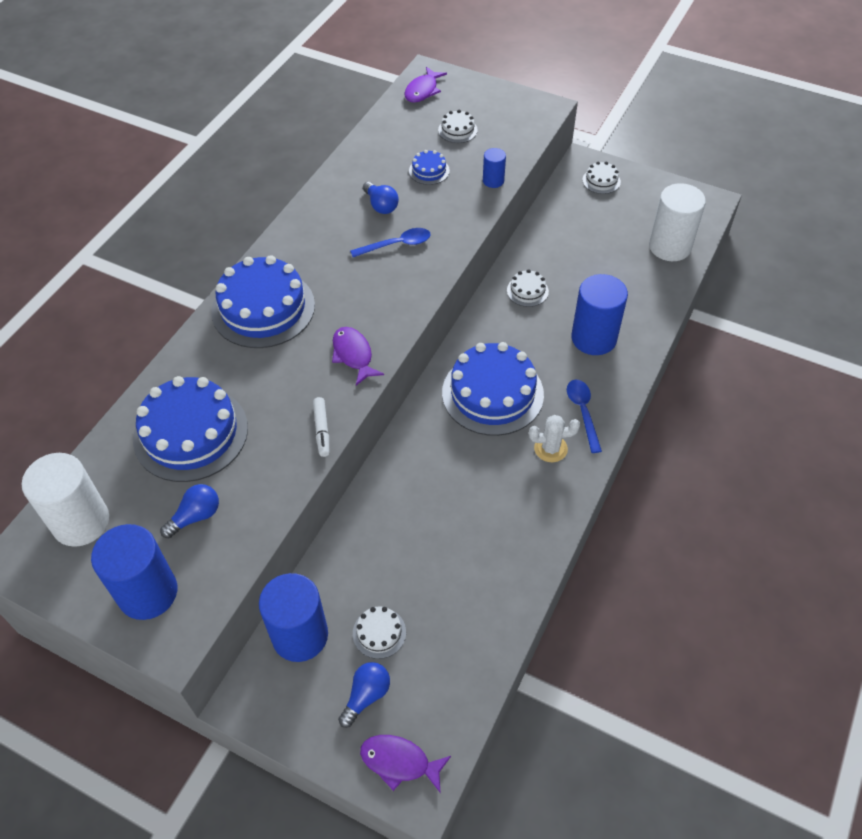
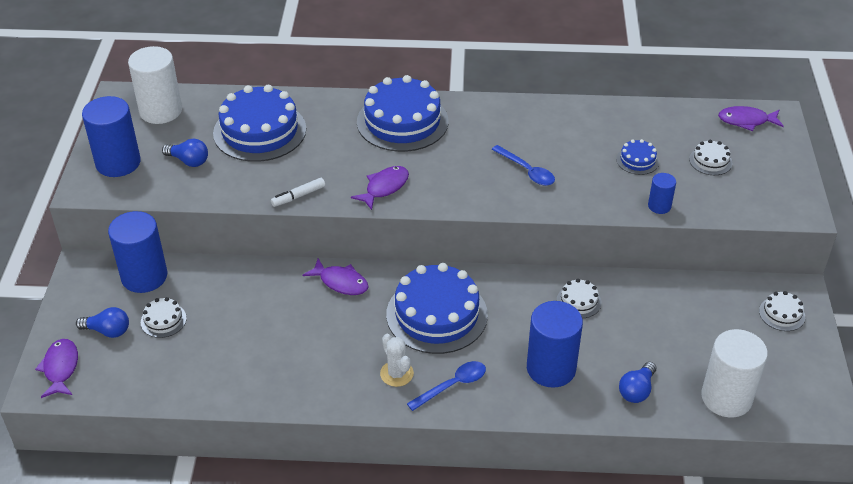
camera: 65 degrees right, 10 degrees down
(381, 205) = (568, 146): blue light bulb -> blue light bulb (636, 390)
(411, 454) = (341, 282): none -> purple fish

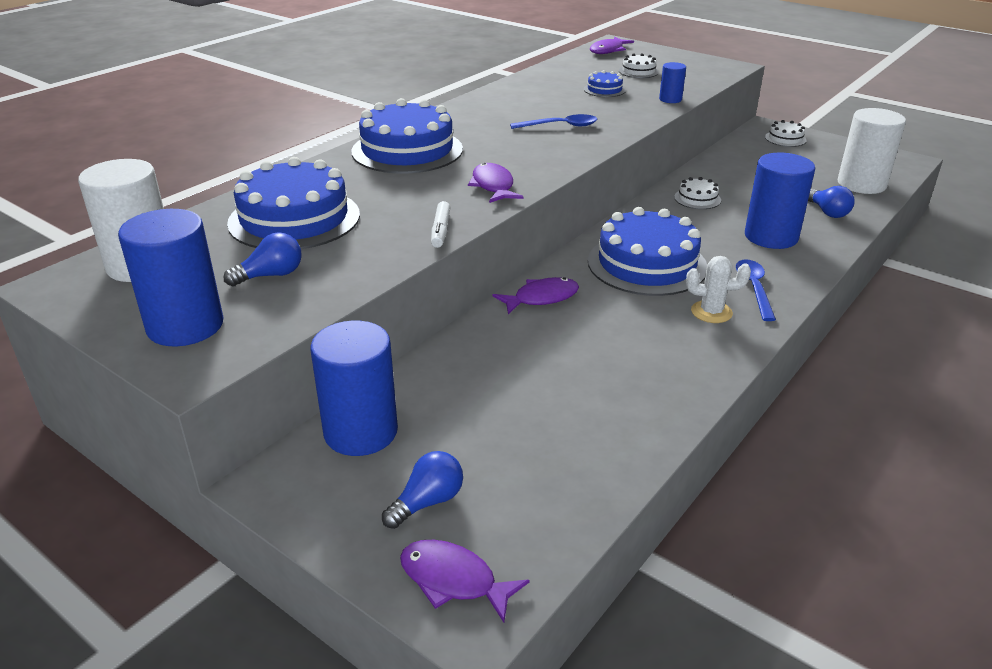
camera: 55 degrees left, 10 degrees down
(163, 320) = (462, 443): white cake -> none

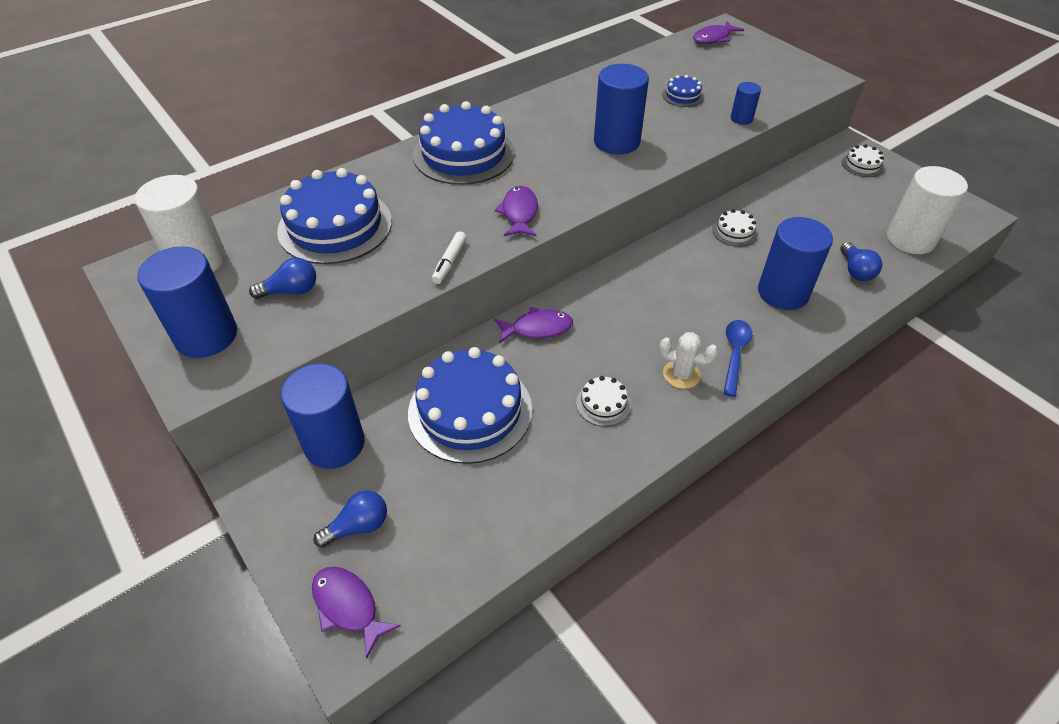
camera: 15 degrees right, 15 degrees up
(560, 126) = (616, 141): blue spoon -> blue cylinder
(638, 71) = (729, 73): white cake -> white cake (603, 403)
(647, 264) = (649, 305): blue cake -> blue cake (470, 410)

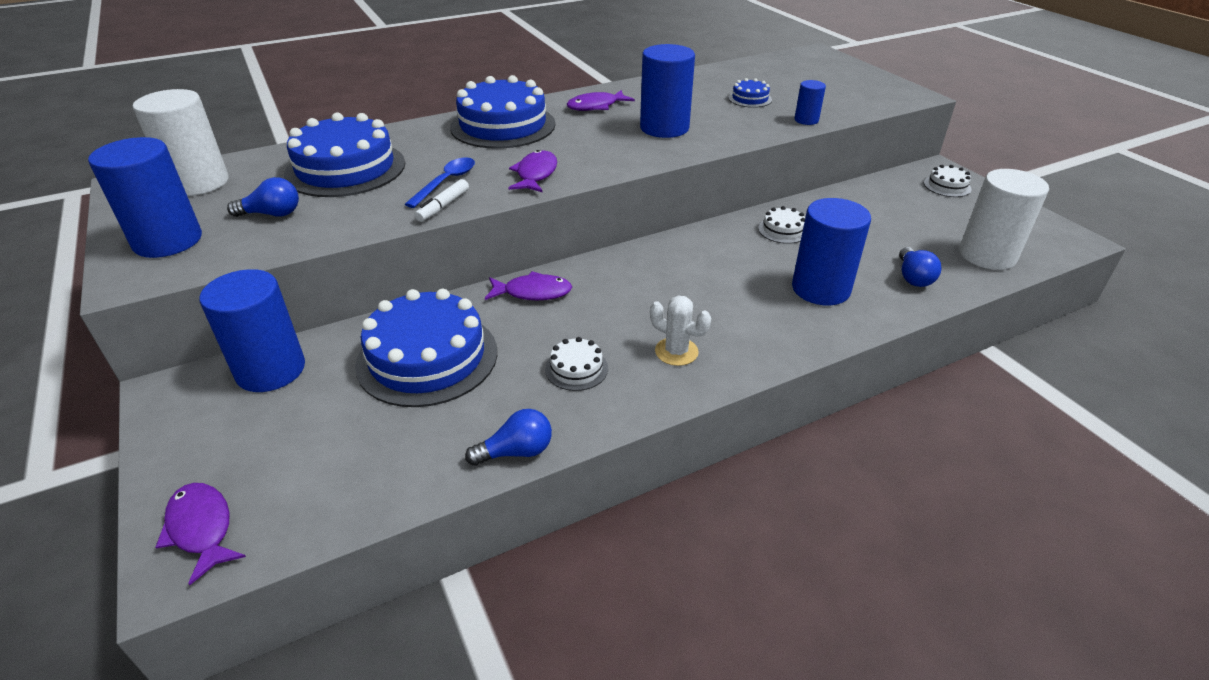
camera: 10 degrees right, 10 degrees down
(358, 526) = (254, 450): blue light bulb -> blue light bulb (516, 452)
(713, 38) = (800, 59): purple fish -> purple fish (596, 106)
(735, 354) = (745, 339): blue spoon -> blue spoon (446, 182)

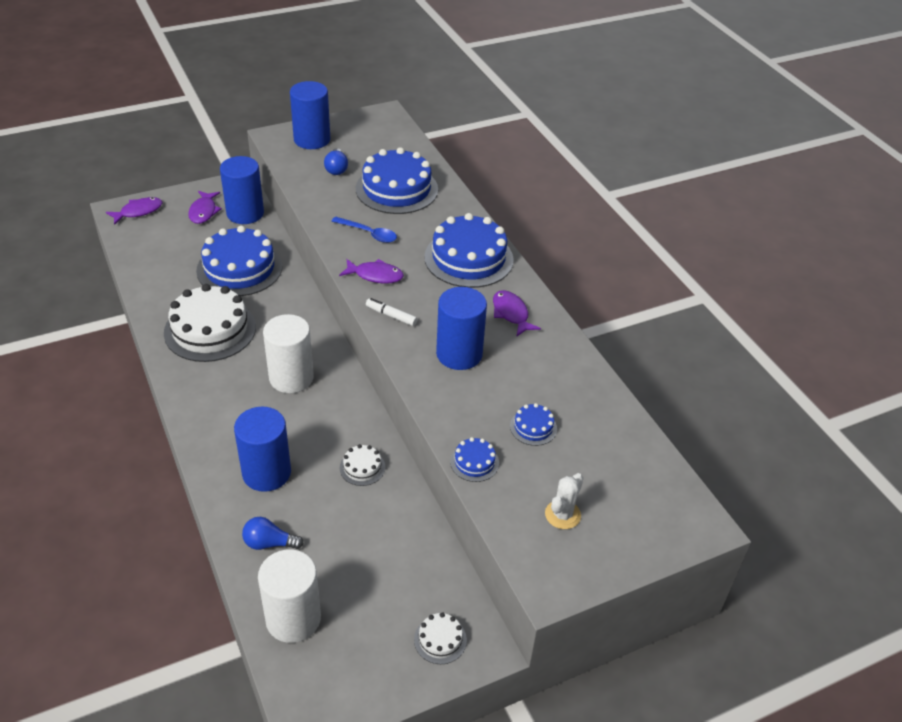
camera: 90 degrees right, 5 degrees up
(199, 183) = (383, 136): white cylinder -> white cylinder (291, 378)
(443, 206) = (333, 234): white marker -> white marker (391, 316)
(516, 452) = (148, 305): blue light bulb -> none
(533, 292) = (297, 311): purple fish -> purple fish (203, 212)
(576, 369) = (210, 330): white cake -> white cake, size x2.24
(676, 352) = (213, 377): white cactus -> white cactus (562, 515)
(806, 120) = (474, 462): blue cylinder -> blue cake

